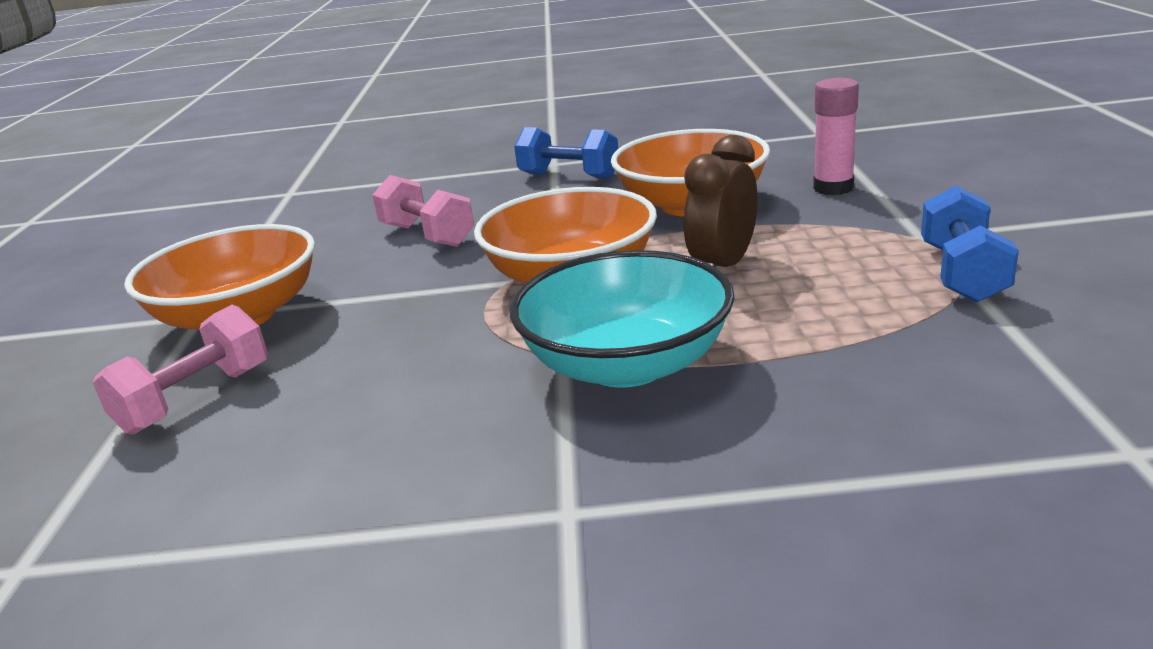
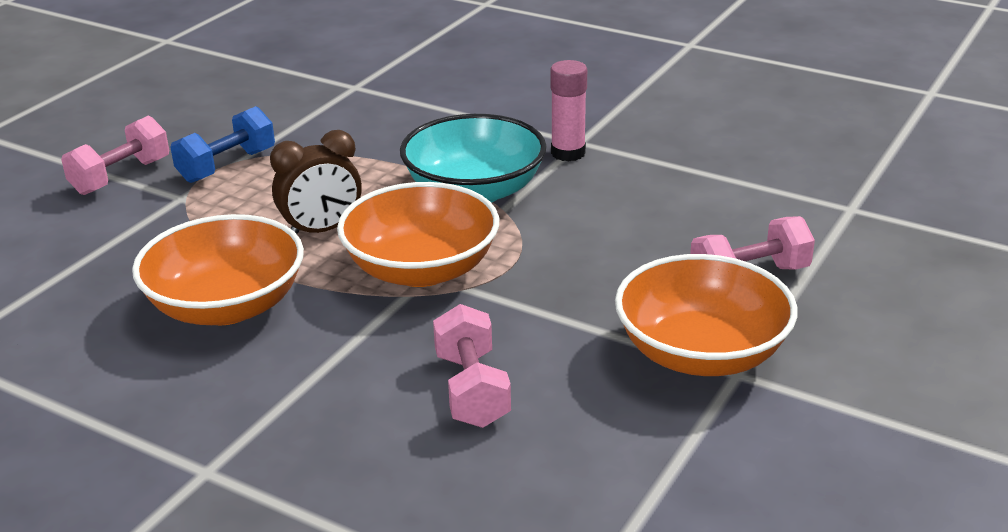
camera: 150 degrees left, 5 degrees up
(569, 176) = (234, 425): blue dumbbell -> none
(833, 188) = (113, 267): pink glue stick -> pink glue stick (568, 153)
(1028, 226) = (121, 177): none -> pink dumbbell

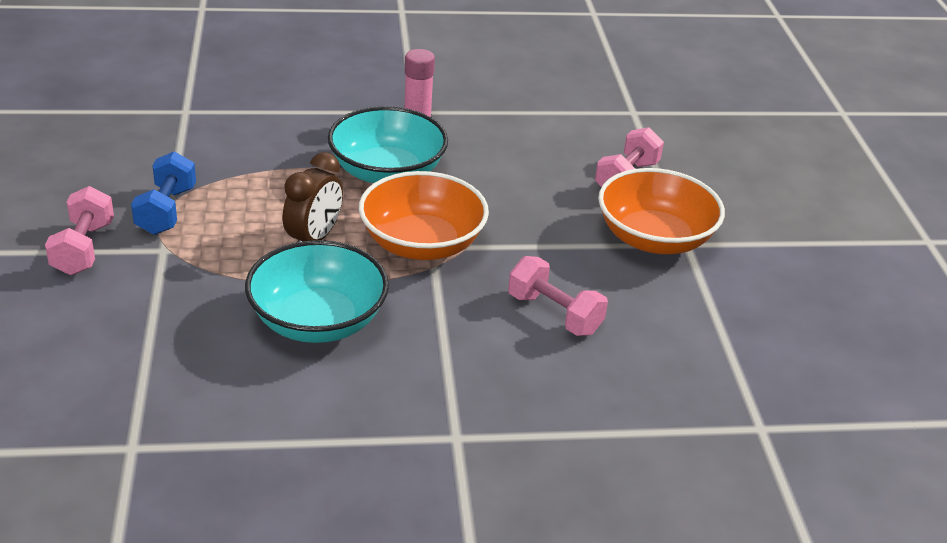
camera: 40 degrees left, 5 degrees up
(226, 306) = (318, 321): orange bowl -> turquoise bowl

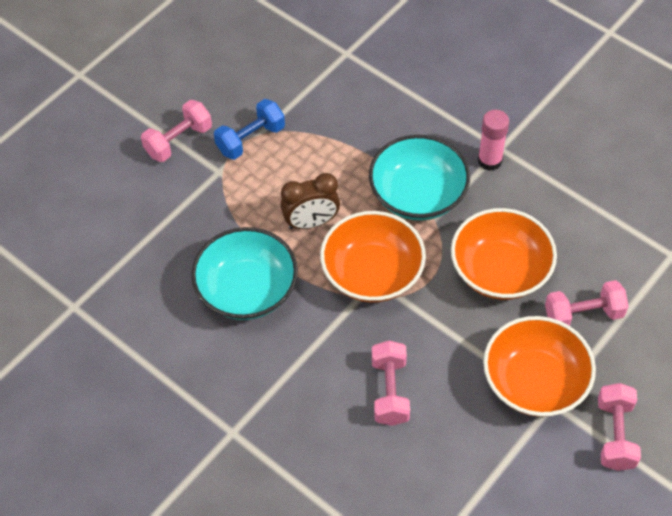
camera: 50 degrees right, 20 degrees up
(526, 185) = (500, 270): none -> orange bowl
(756, 235) = (615, 435): none -> pink dumbbell

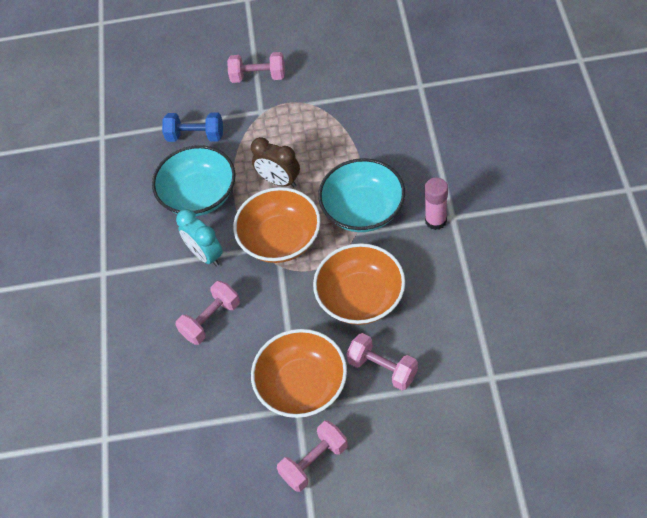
camera: 50 degrees right, 0 degrees up
(250, 139) = (300, 103): blue dumbbell -> blue dumbbell (195, 136)
(317, 339) = (205, 255): none -> turquoise clock

